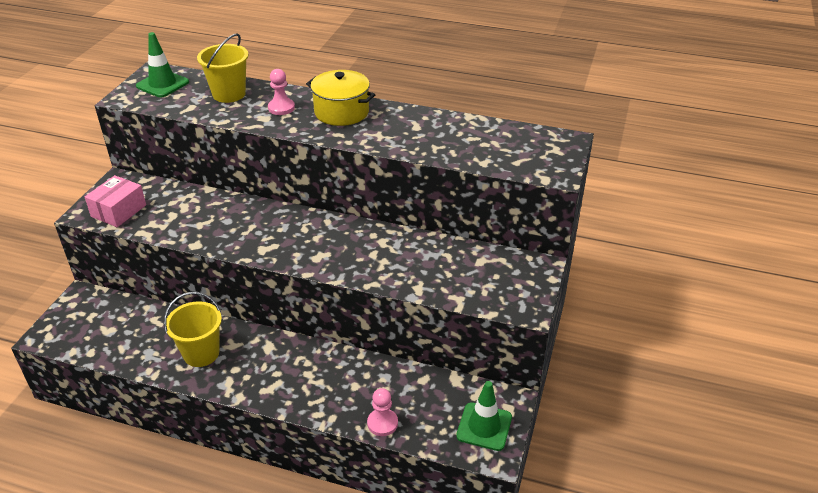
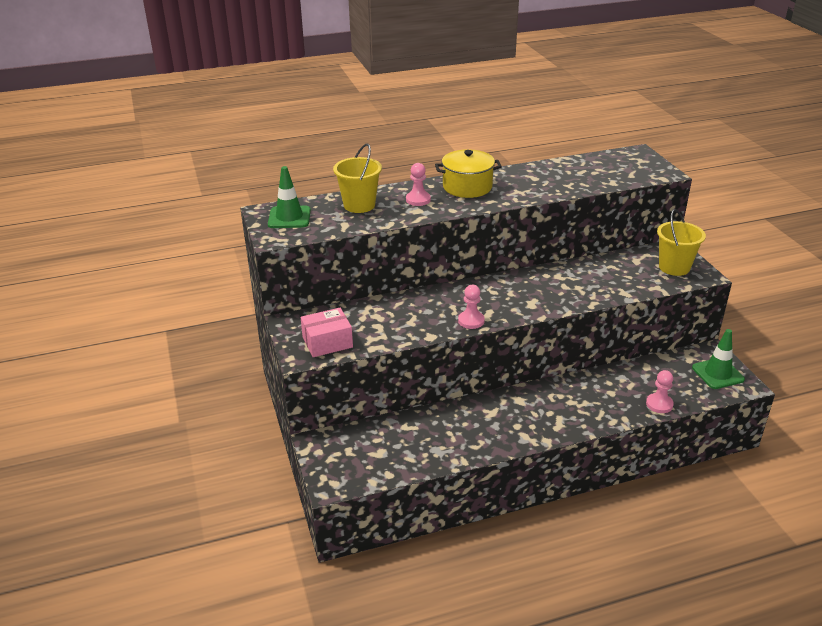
camera: 35 degrees left, 5 degrees down
(119, 211) = (327, 342): pink box -> pink box turned 75 degrees clockwise
(201, 353) = (477, 429): yellow bucket -> yellow bucket (674, 267)
(246, 247) = (471, 321): none -> pink pawn

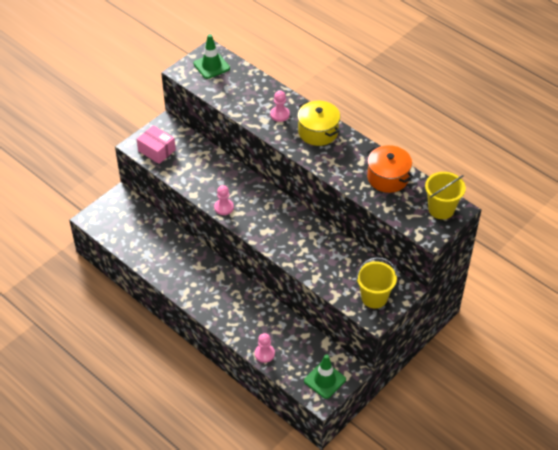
camera: 60 degrees right, 15 degrees up
(359, 205) = (251, 90): yellow bucket -> yellow bucket (441, 209)
(568, 171) = (388, 177): none -> orange pot

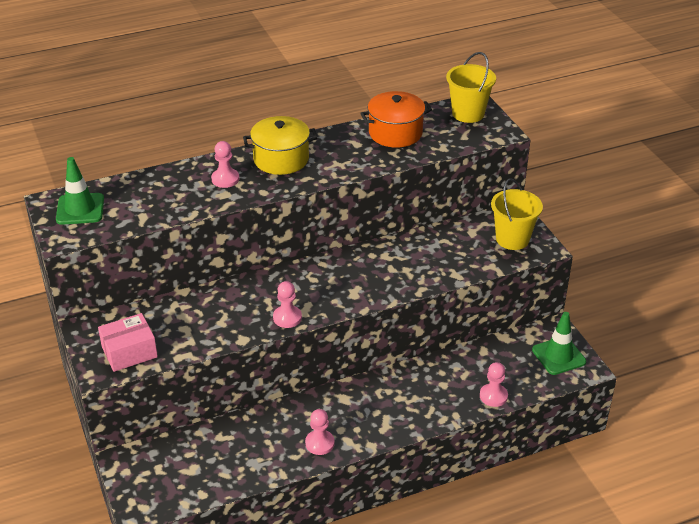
camera: 65 degrees left, 10 degrees down
(177, 278) = (320, 443): none -> pink pawn

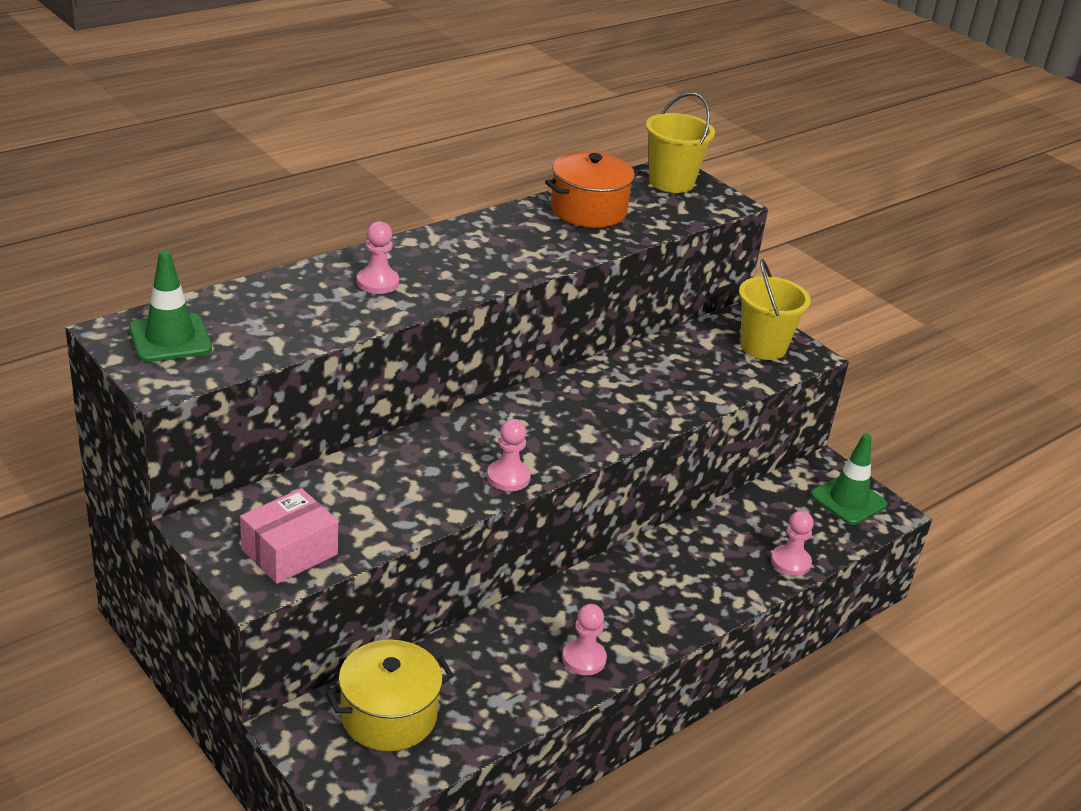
camera: 20 degrees left, 5 degrees down
(281, 159) = (446, 252): yellow pot -> yellow pot (389, 716)

